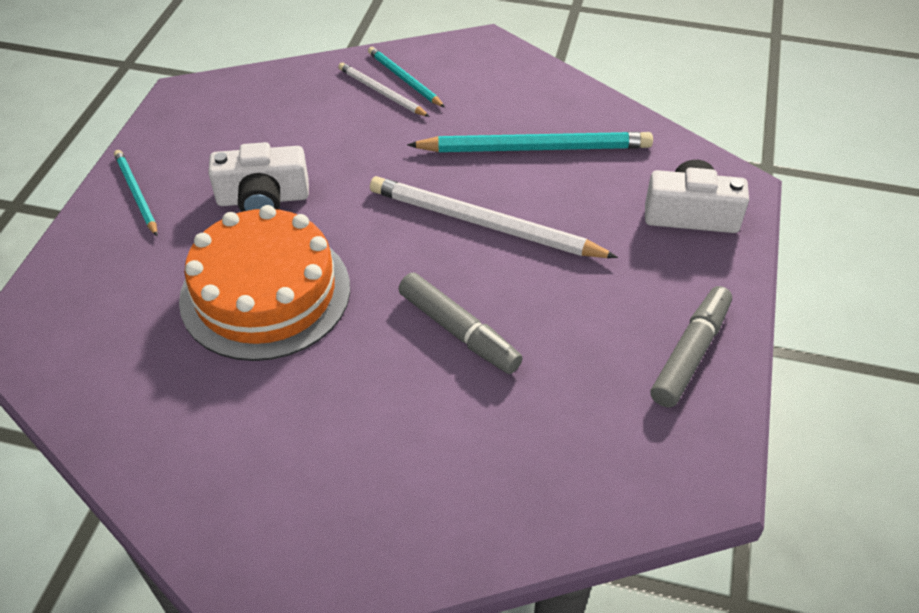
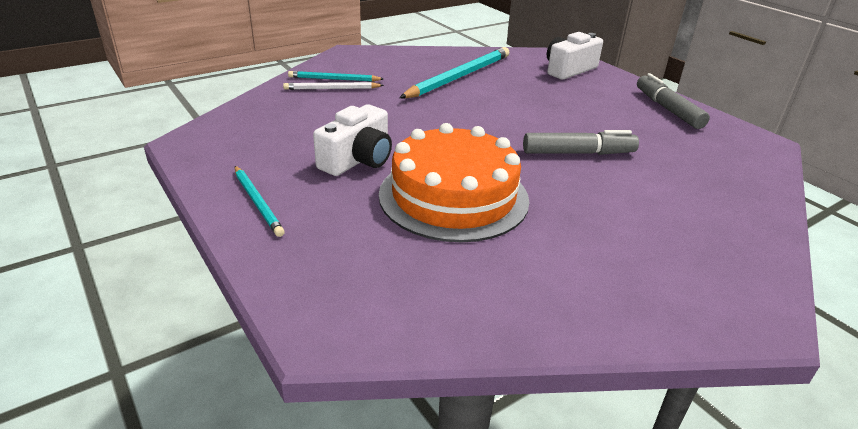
camera: 50 degrees left, 15 degrees down
(136, 194) = (257, 202): turquoise pencil -> turquoise pencil turned 135 degrees counterclockwise
(484, 224) = (498, 111): white pencil -> none

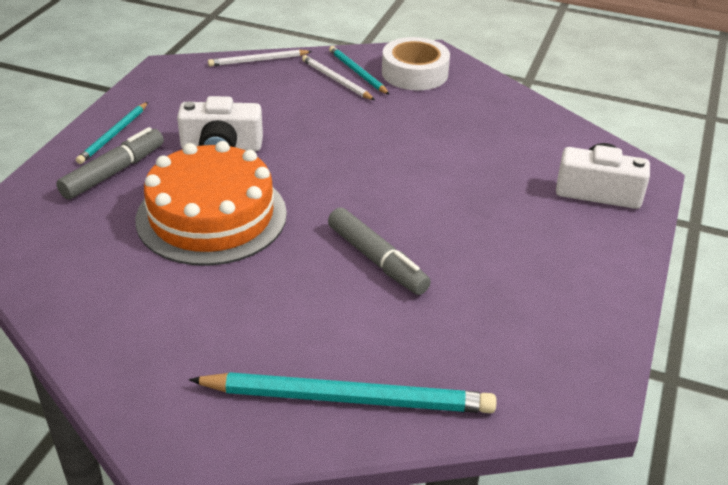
camera: 55 degrees right, 5 degrees up
(251, 103) = (258, 60): none -> white pencil
(366, 65) = (414, 73): none -> white tape
(459, 76) = (465, 131): turquoise pencil -> turquoise pencil (348, 398)
(667, 109) = (585, 296): grey marker -> grey marker (114, 172)

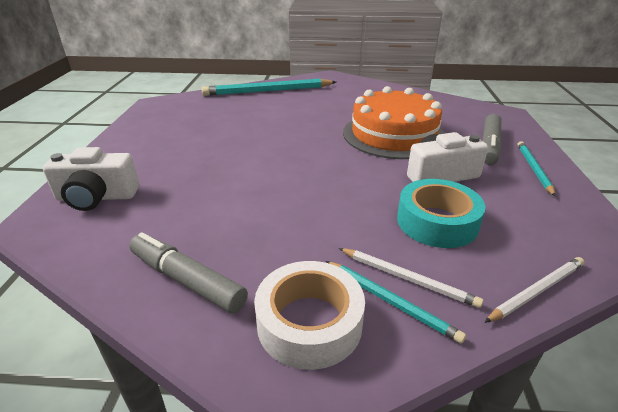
camera: 165 degrees right, 5 degrees down
(276, 108) = (437, 222): none -> turquoise tape
(377, 260) = (275, 131): grey marker -> grey marker (187, 280)

